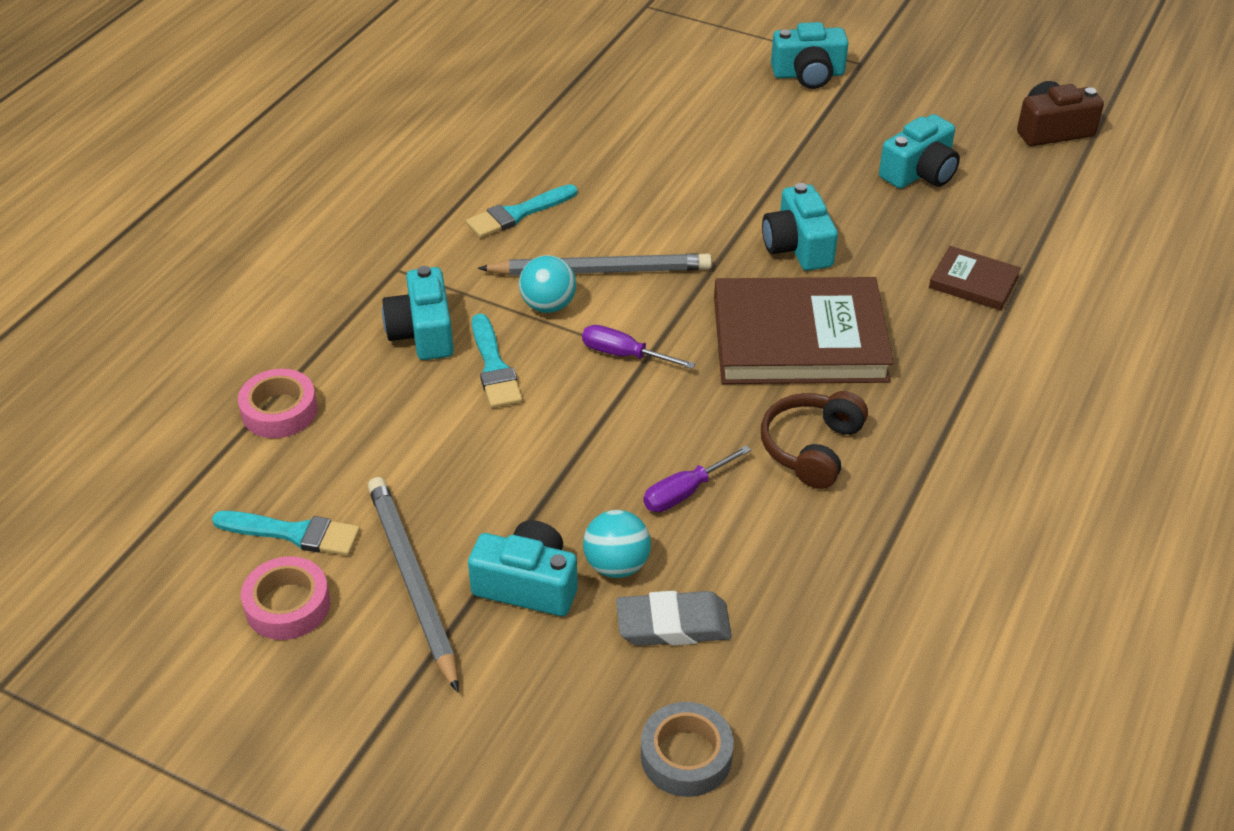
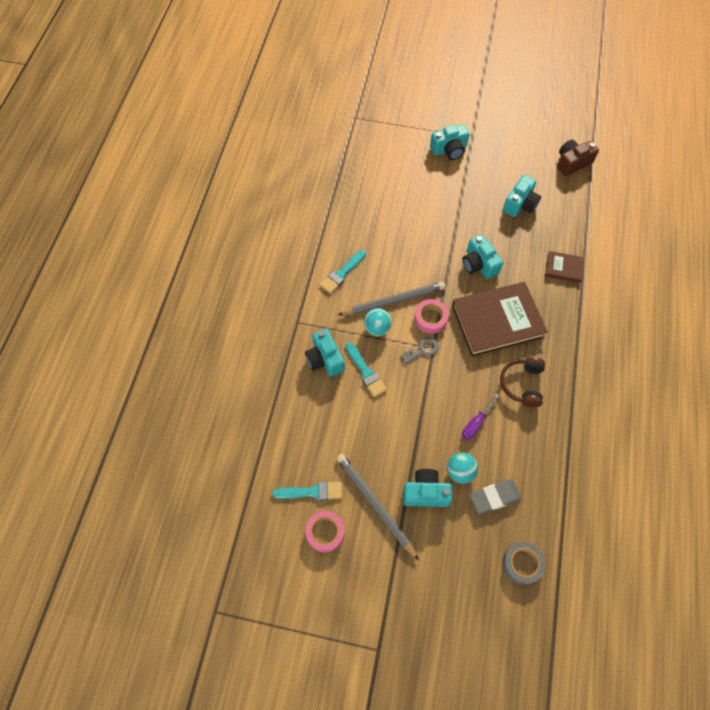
camera: 15 degrees left, 20 degrees up
(279, 411) = (276, 423): pink tape -> pink tape (430, 318)
(624, 355) = (422, 350): purple screwdriver -> grey key

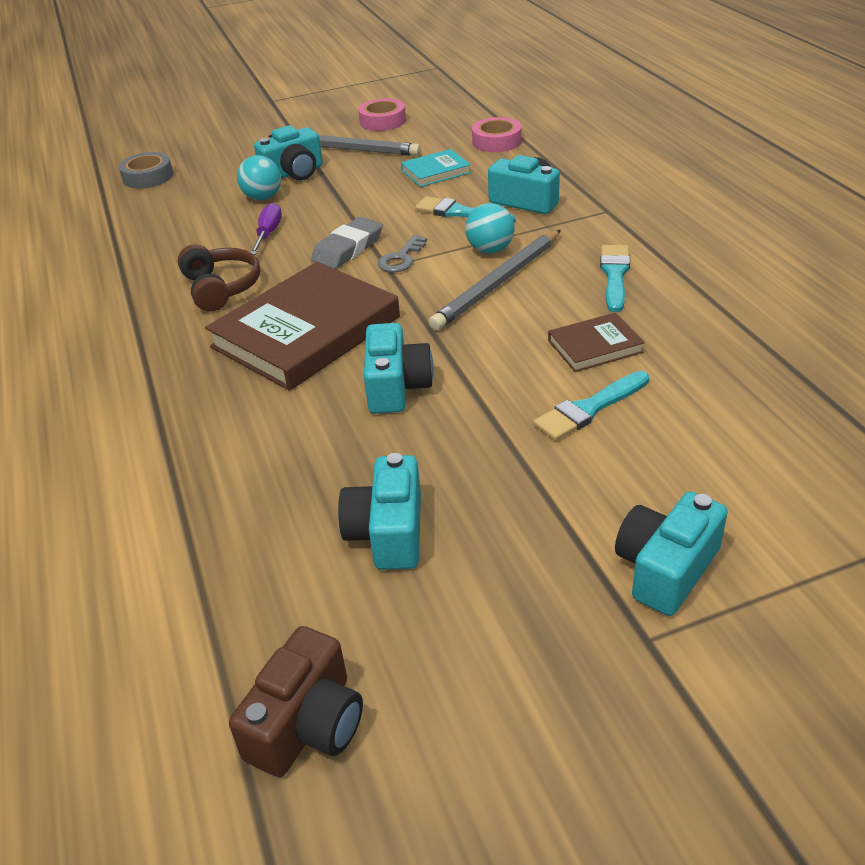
camera: 150 degrees right, 25 degrees down
(312, 492) = (423, 131): turquoise brush -> turquoise brush (589, 409)
(344, 428) = (436, 171): none -> turquoise book
(430, 318) = (420, 290): pink tape -> pink tape (496, 141)
(479, 264) = (396, 387): turquoise camera -> turquoise camera turned 60 degrees clockwise
(494, 497) = (206, 198): grey eraser -> grey eraser (348, 249)
(563, 268) = (218, 457): brown book -> brown book (595, 346)

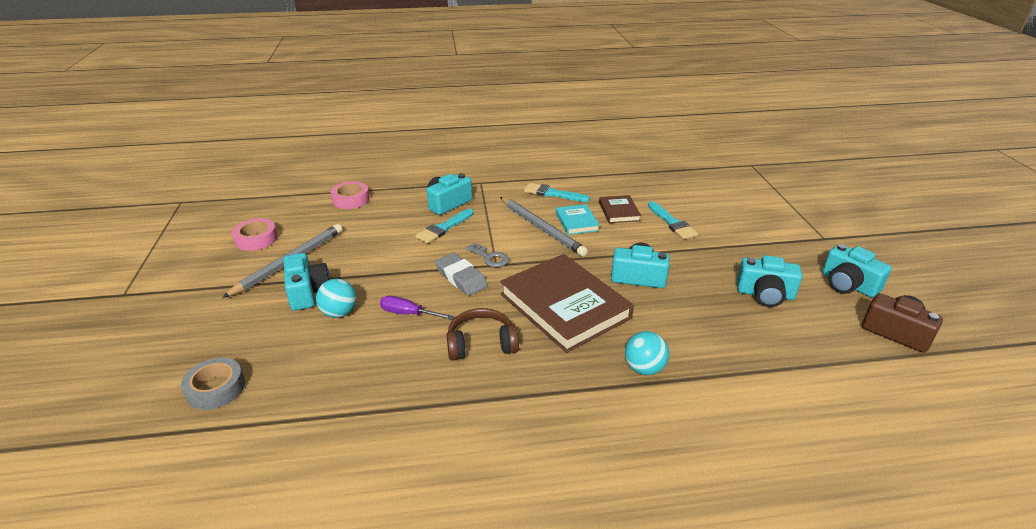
camera: 80 degrees left, 5 degrees down
(436, 171) = (374, 228): turquoise book -> turquoise book (576, 222)
(490, 250) = (500, 225): turquoise ball -> turquoise ball (644, 368)
(666, 569) = (783, 226): turquoise camera -> turquoise camera (848, 284)

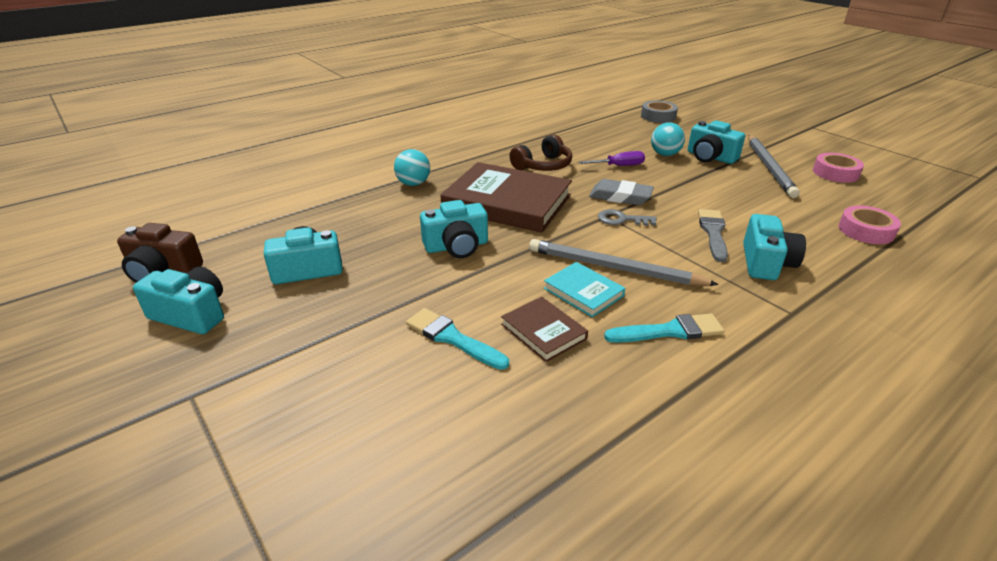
camera: 150 degrees right, 0 degrees up
(444, 228) = (713, 233): turquoise brush -> grey brush

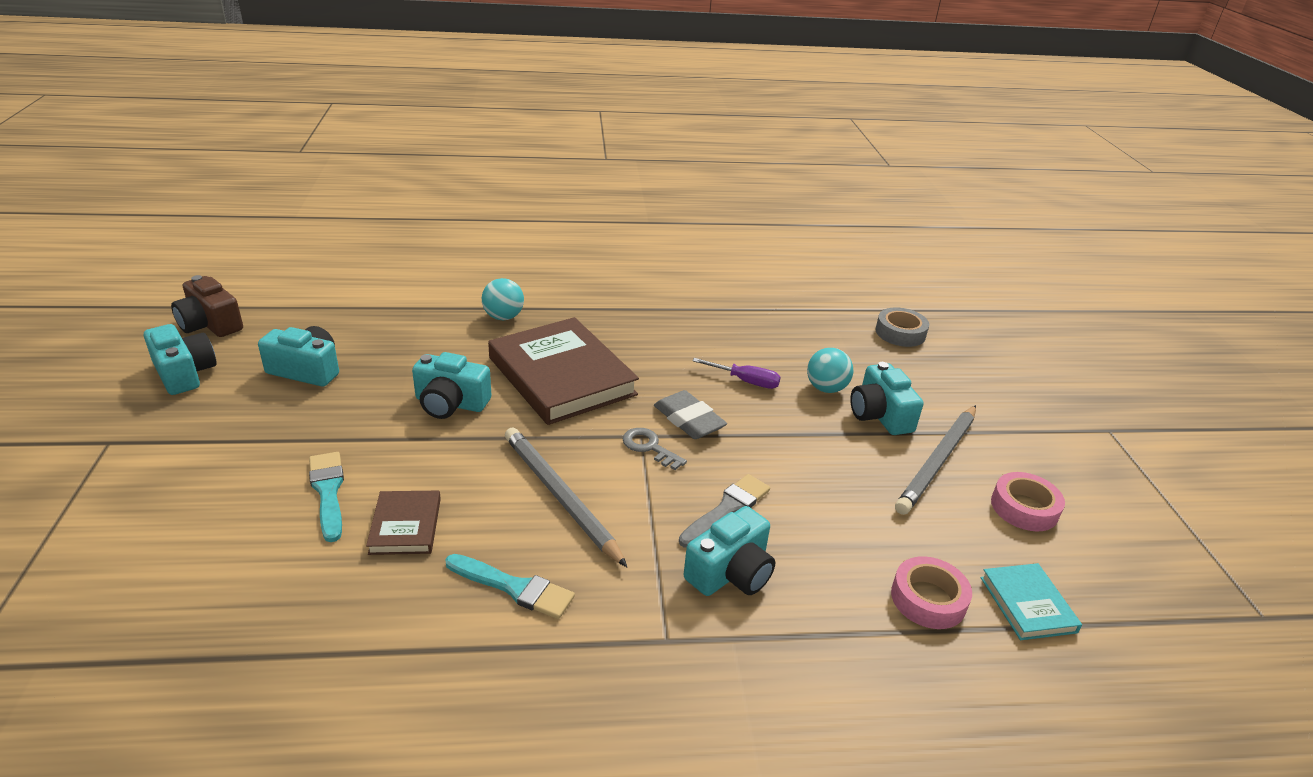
camera: 30 degrees right, 0 degrees up
(543, 166) = (660, 347): brown headphones -> none
(583, 292) = (495, 506): turquoise book -> turquoise book (1027, 604)

